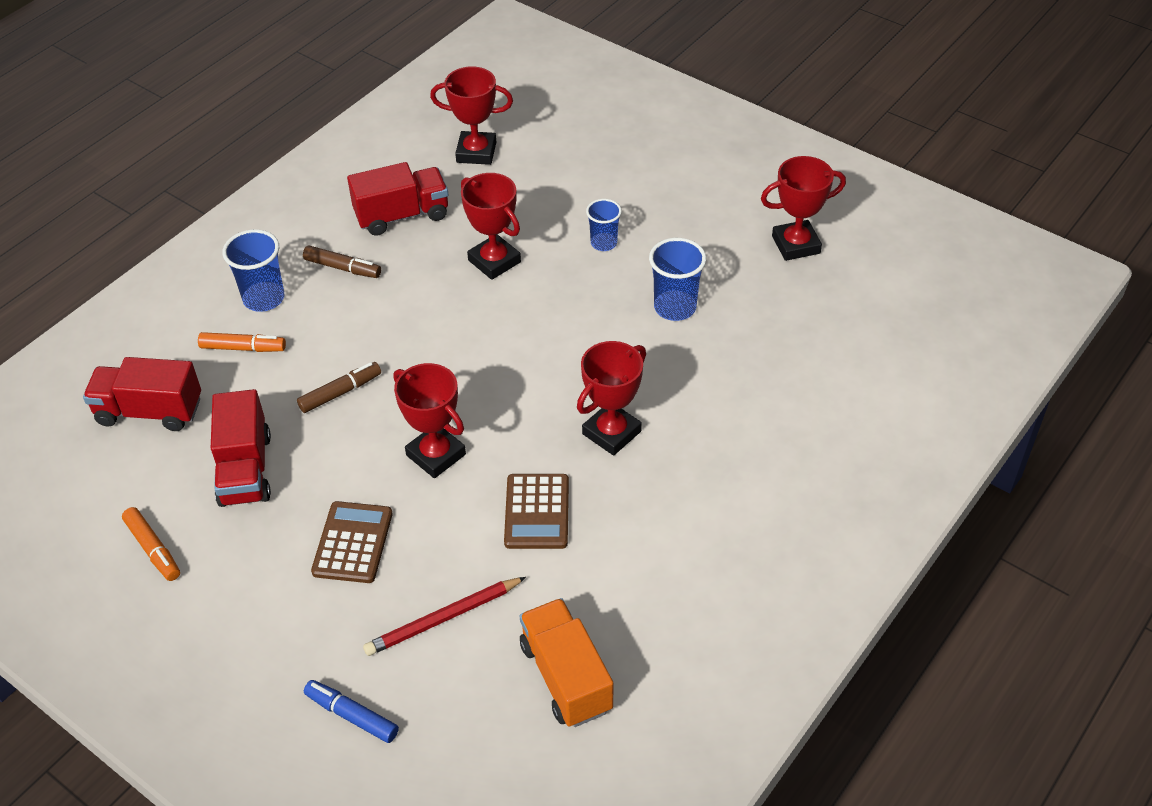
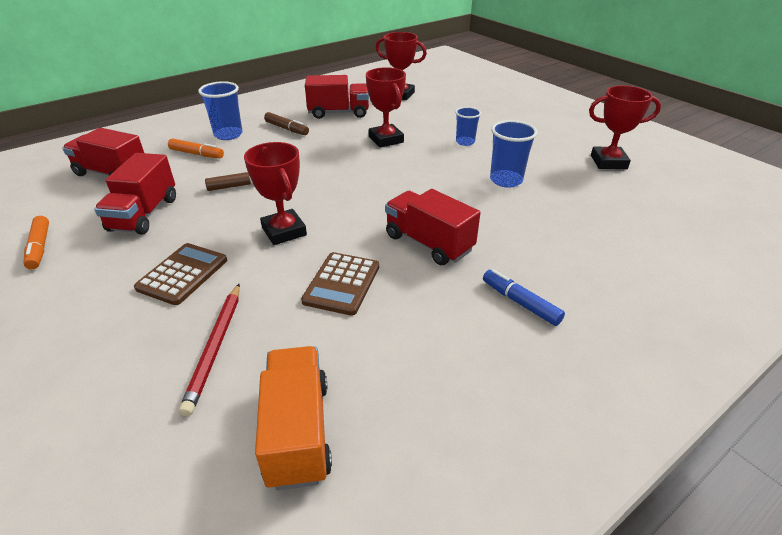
camera: 15 degrees right, 10 degrees down
(352, 716) = (75, 413): blue marker -> blue marker (520, 303)
(443, 618) = (215, 347): red pencil -> red pencil turned 75 degrees counterclockwise
(611, 433) = (428, 243): red trophy -> red truck

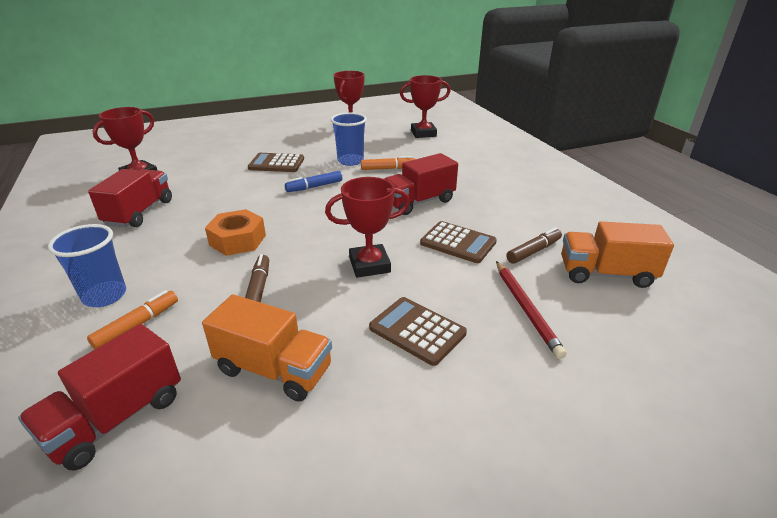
camera: 75 degrees left, 5 degrees down
(40, 247) = (302, 482): orange marker -> orange marker (387, 168)
(144, 214) = (274, 369): red truck -> orange truck
(215, 347) = (526, 309): red pencil -> red pencil turned 60 degrees clockwise
(287, 129) = (141, 249): brown marker -> brown marker (533, 251)
(310, 159) = (237, 240): none -> orange nut
(386, 139) = (235, 195): red trophy -> red trophy (423, 133)
(465, 142) = (276, 164): blue cup -> brown calculator
(520, 303) = (493, 184): blue marker -> blue marker (314, 187)

